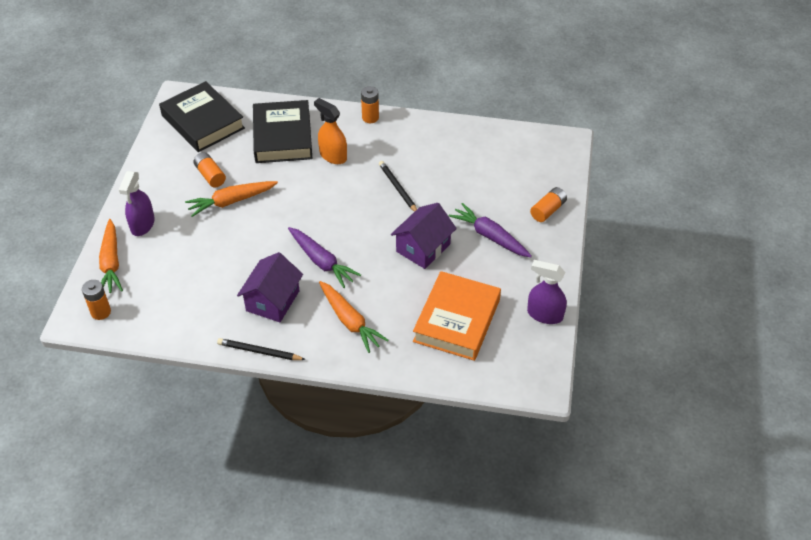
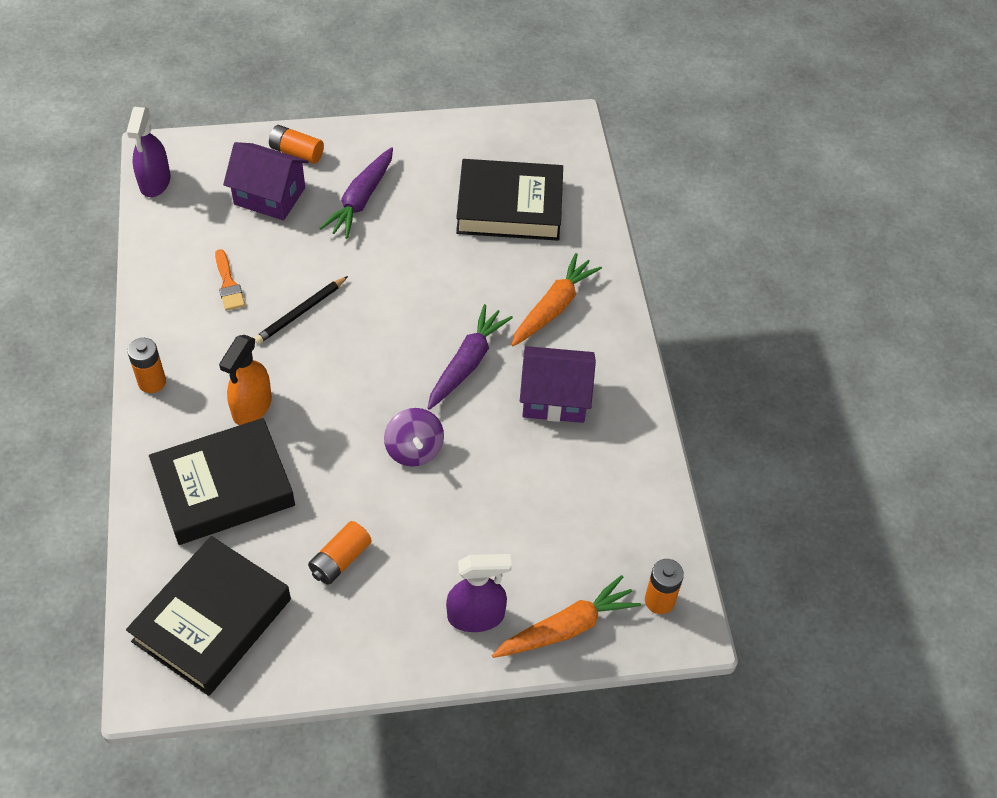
camera: 110 degrees left, 5 degrees up
(231, 201) = (388, 510): orange carrot -> none
(259, 351) = (640, 387): black pencil -> none
(267, 221) = (414, 450): none -> purple spinning top
(423, 248) = (404, 262): purple house -> purple house (269, 196)
(434, 159) = (228, 284): none -> orange brush
(457, 320) = (509, 207): orange book -> black book
(544, 314) = (469, 133): purple spray bottle -> purple spray bottle (155, 182)

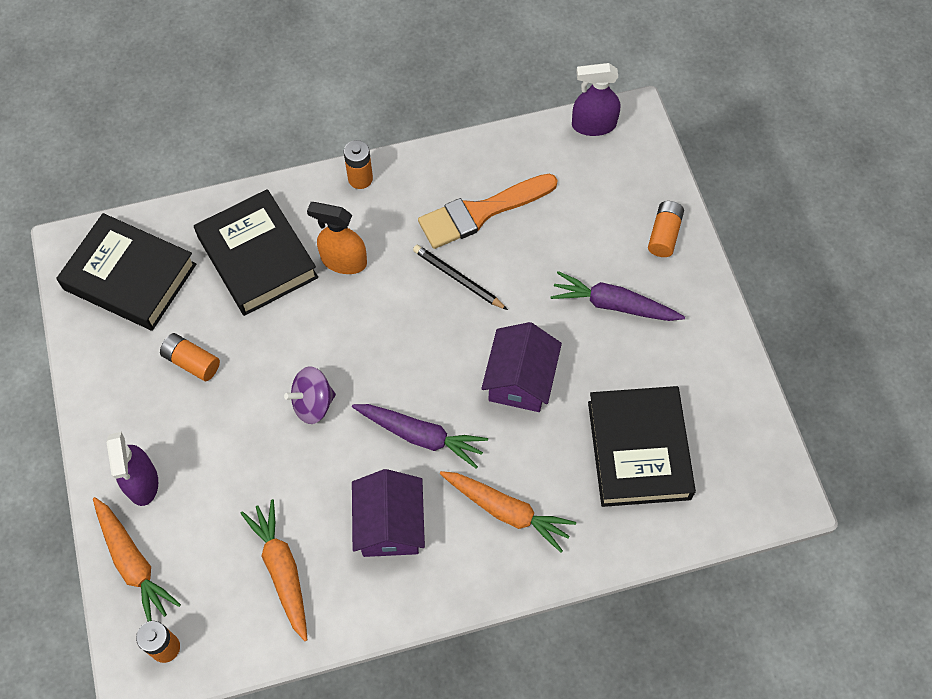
camera: 85 degrees right, 10 degrees up
(228, 284) = (481, 212): orange brush -> orange brush, size x1.96
(269, 196) = (599, 223): purple house -> purple house (520, 380)
(590, 491) = (282, 570): none -> orange carrot

